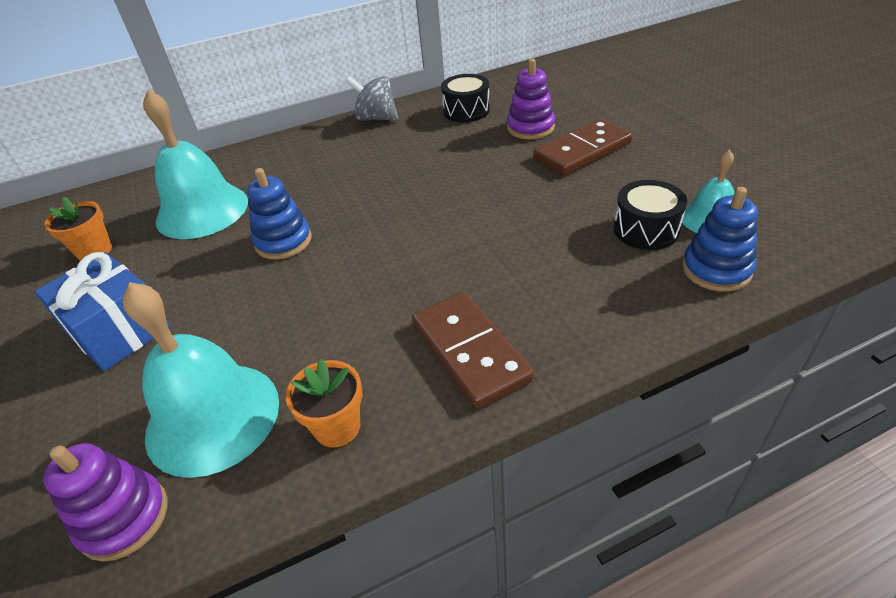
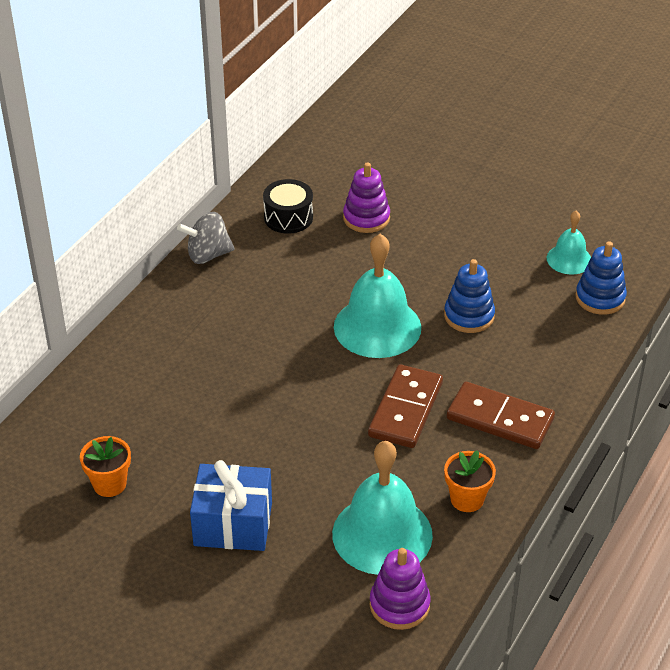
camera: 40 degrees left, 0 degrees up
(202, 210) = (159, 409): turquoise bell -> turquoise bell (377, 327)
(283, 241) = (273, 404): blue stacking toy -> blue stacking toy (469, 316)
(582, 151) = (431, 229): brown domino -> brown domino (405, 409)
(646, 229) = (535, 284): black drum -> none

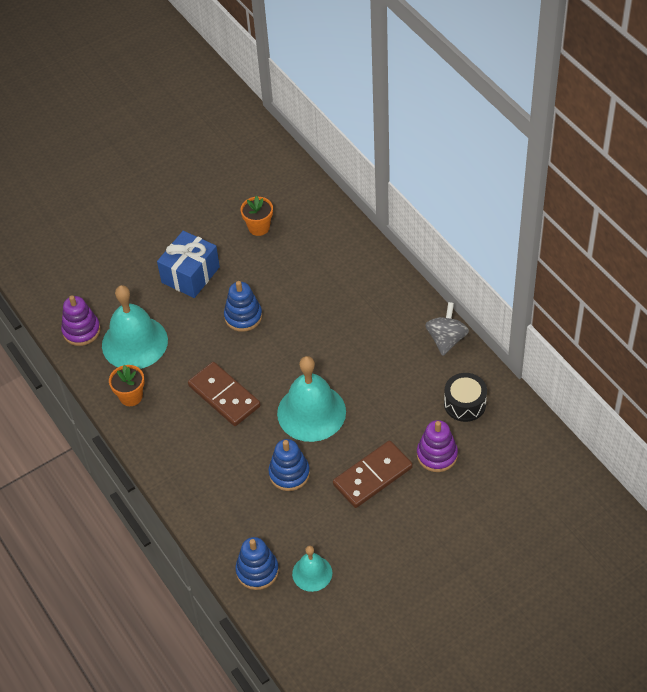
camera: 120 degrees right, 10 degrees up
(274, 439) = (243, 316): none -> blue stacking toy
(500, 419) = (182, 445): brown domino -> brown domino (372, 476)

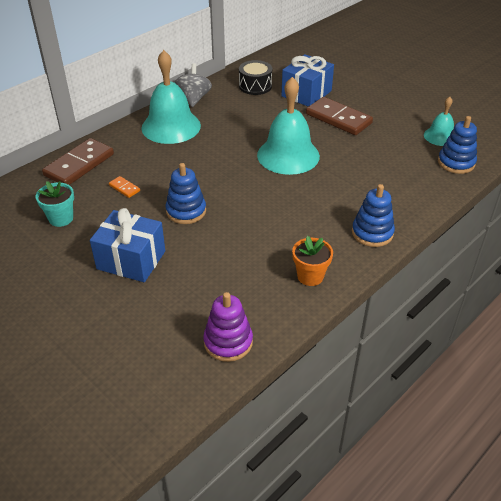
camera: 105 degrees left, 10 degrees down
(134, 342) = (236, 288): turquoise bell -> turquoise bell (171, 126)
(224, 396) = (287, 208): brown domino -> brown domino (79, 165)
(259, 227) = (61, 218): orange flower pot -> turquoise flower pot
(289, 473) = (355, 159): blue stacking toy -> blue stacking toy (372, 233)
(291, 272) = (124, 188): none -> orange domino
(437, 455) = (306, 93): purple stacking toy -> blue gift
(446, 339) = (194, 98): grey spinning top -> grey spinning top turned 90 degrees clockwise

